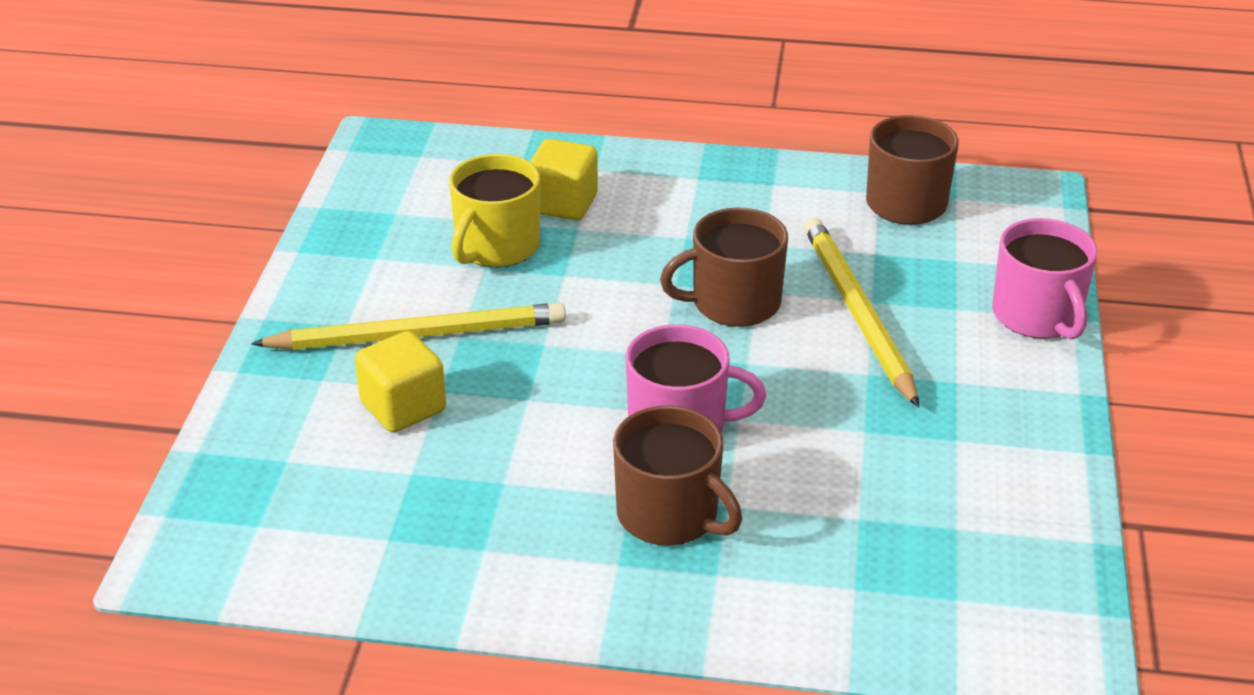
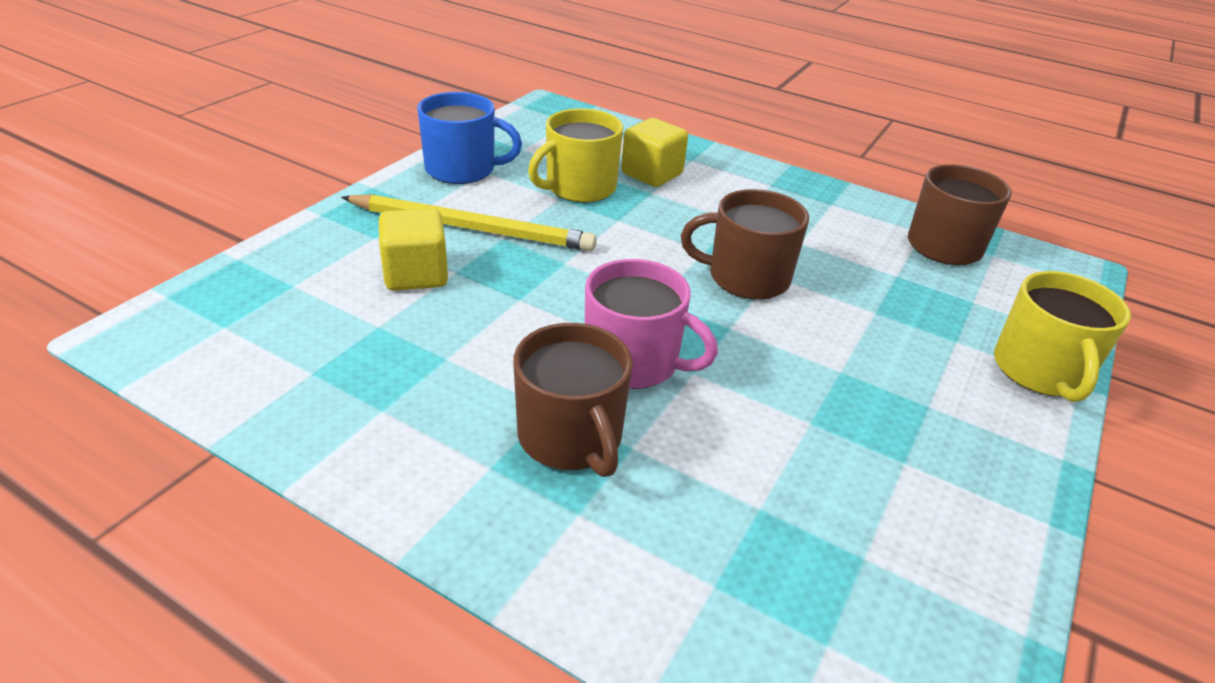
camera: 20 degrees right, 0 degrees up
(348, 263) = (462, 169): none -> blue mug
(857, 313) = (856, 317): yellow pencil -> none
(1037, 316) = (1040, 371): pink mug -> yellow mug

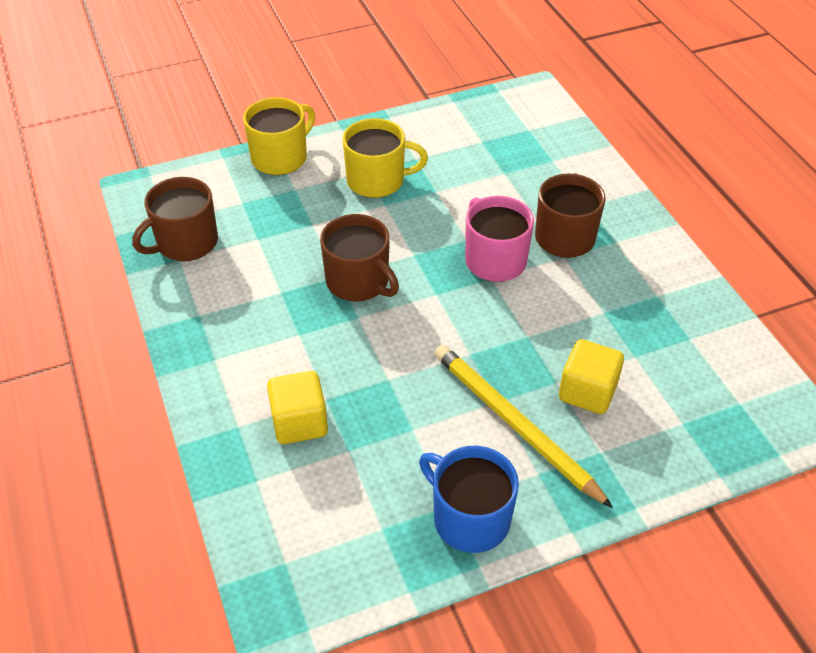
camera: 140 degrees left, 10 degrees up
(579, 188) = (383, 435): yellow mug -> yellow mug (377, 181)

